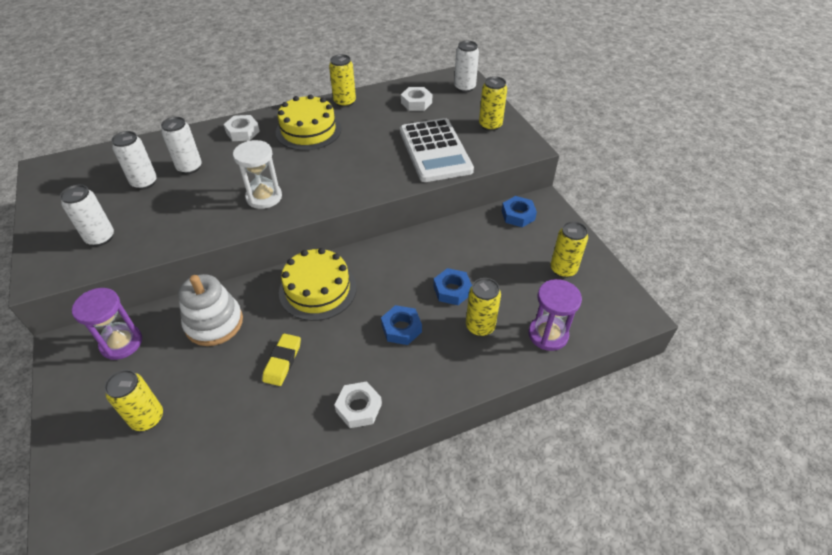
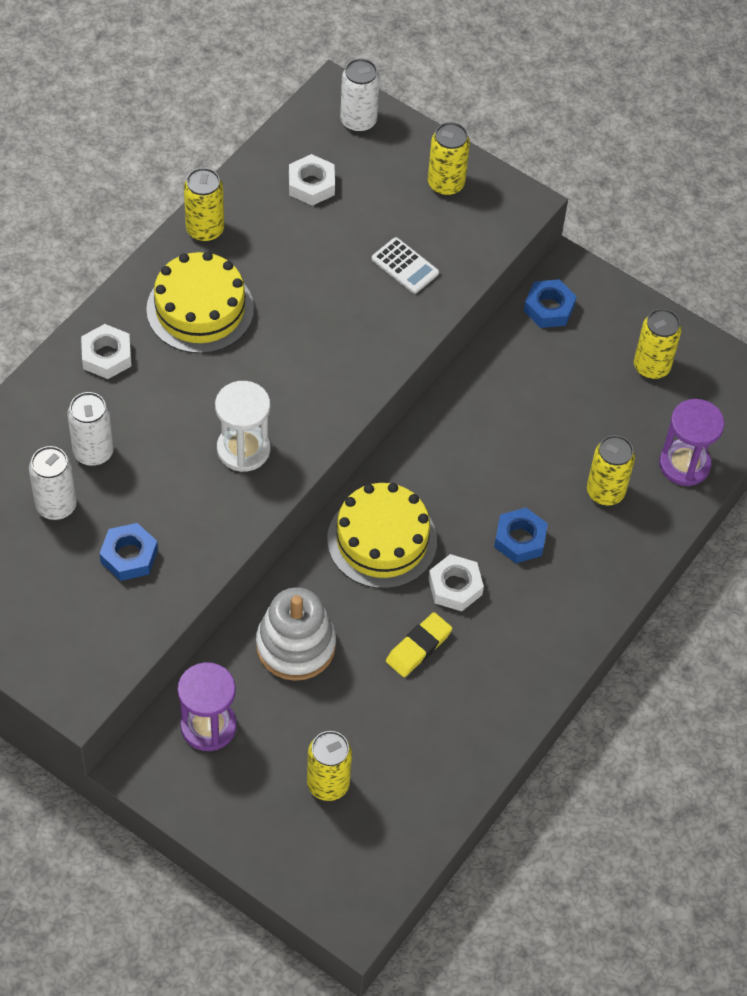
camera: 35 degrees left, 10 degrees up
(100, 238) = (91, 610): white can -> none
(282, 361) = (418, 647): yellow eraser -> yellow eraser turned 60 degrees clockwise
(358, 408) = (543, 653): white nut -> white nut (455, 587)
(435, 151) = (405, 266): white calculator -> white calculator, size x0.45
(452, 290) = (542, 460): blue nut -> blue nut (129, 556)

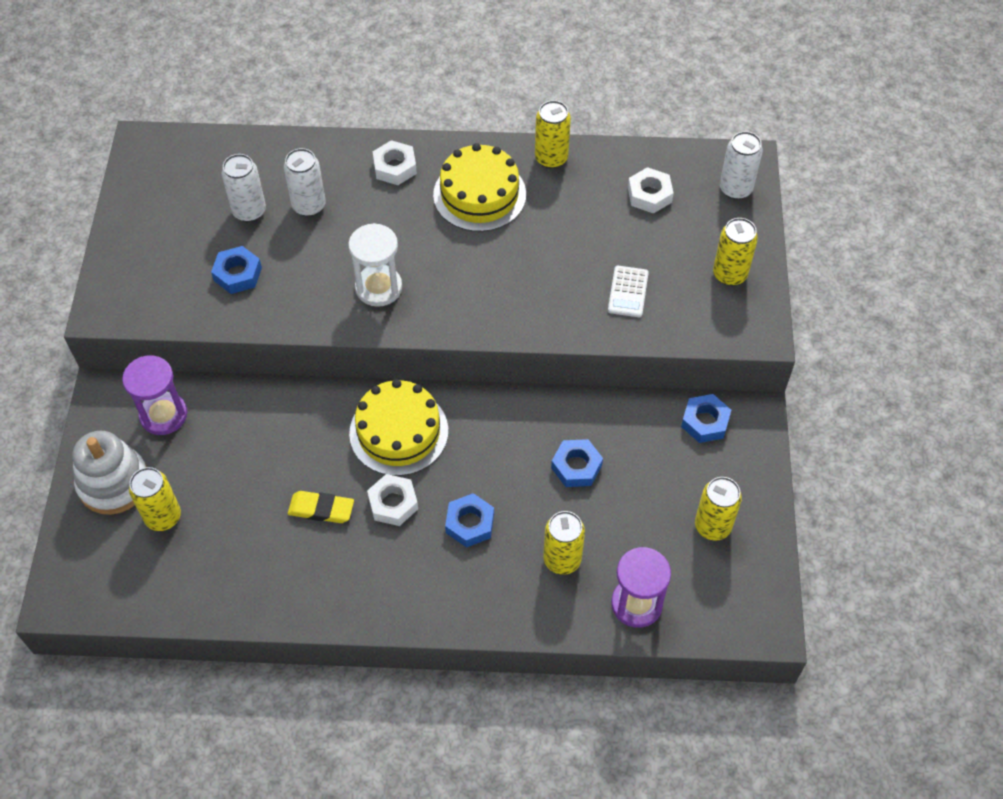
camera: 60 degrees right, 0 degrees up
(295, 645) = (267, 429): white stacking toy -> white stacking toy (114, 483)
(522, 427) = (576, 467): none -> blue nut

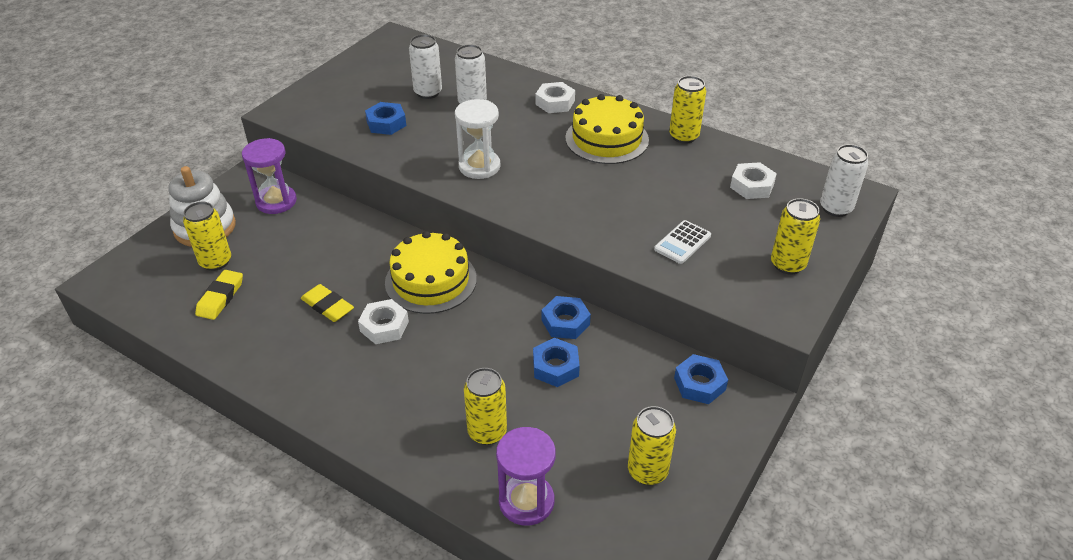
camera: 30 degrees right, 15 degrees down
(205, 553) = (220, 297): none -> yellow eraser
(470, 523) = (432, 368): blue nut -> blue nut (565, 322)

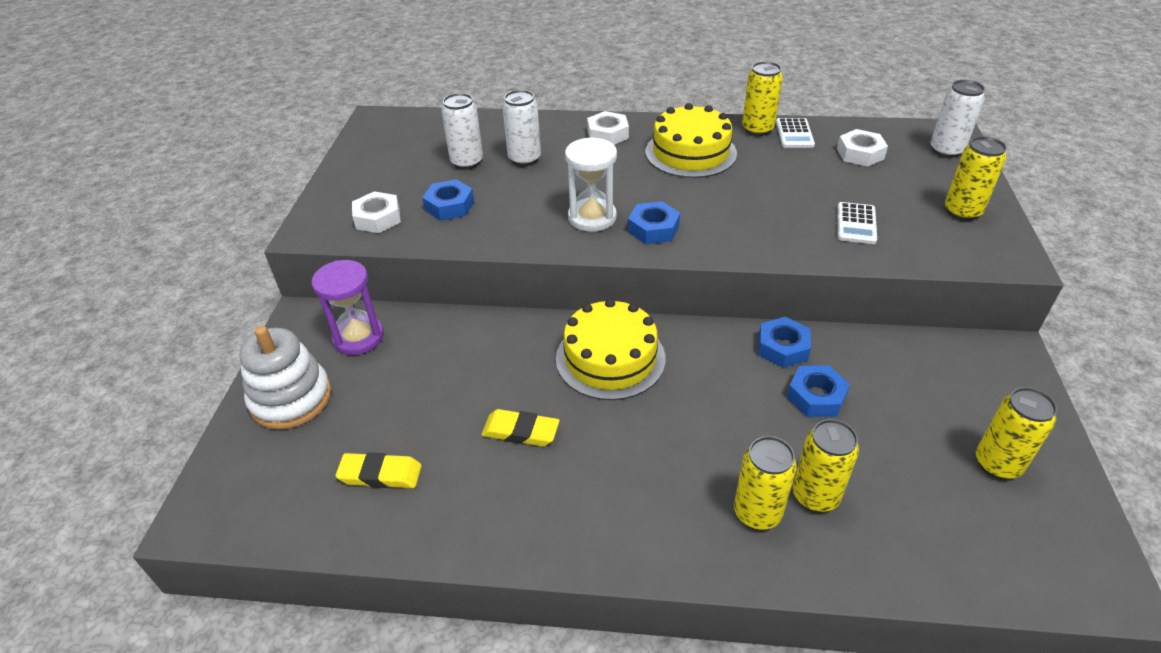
camera: 25 degrees left, 0 degrees up
(216, 262) = (338, 434): yellow can -> yellow can (757, 513)
(220, 297) = (380, 474): yellow eraser -> yellow eraser turned 75 degrees counterclockwise
(384, 326) = (604, 428): white nut -> white nut (378, 218)
(526, 501) = (923, 553): purple hourglass -> none
(699, 384) = (956, 357): blue nut -> blue nut (653, 229)
(712, 150) = (794, 134): none -> white calculator

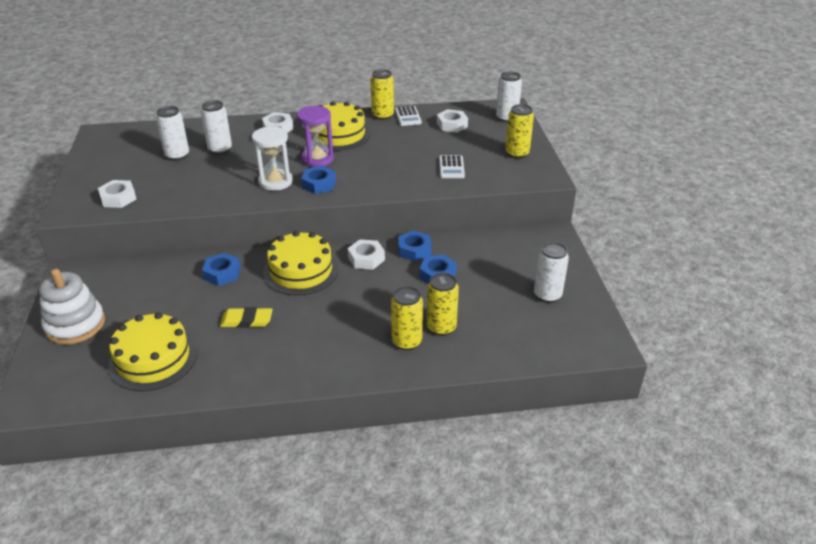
camera: 15 degrees left, 5 degrees down
(358, 337) = (116, 281): purple hourglass -> purple hourglass (317, 159)
(380, 474) = (153, 359): yellow eraser -> yellow cake
(449, 206) = (171, 185): blue nut -> blue nut (222, 273)
(708, 352) = (366, 258): none -> white nut
(997, 464) = (547, 295): yellow can -> white can

